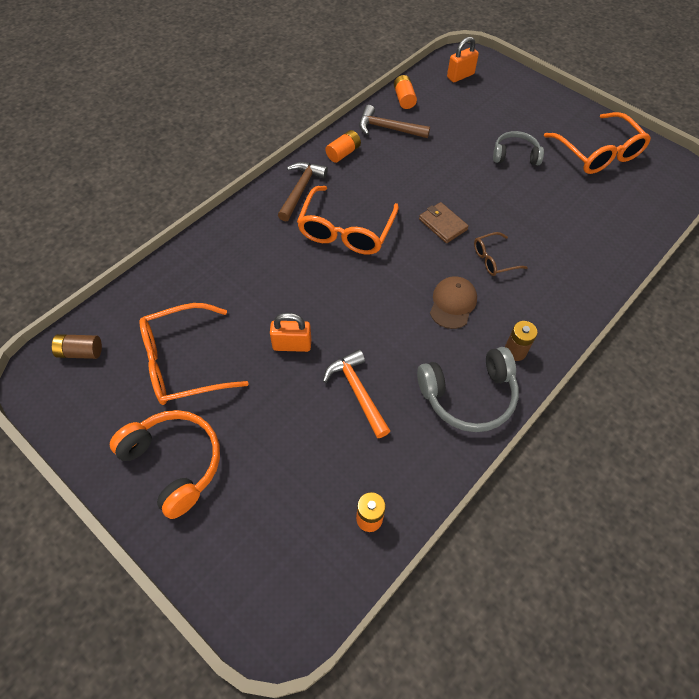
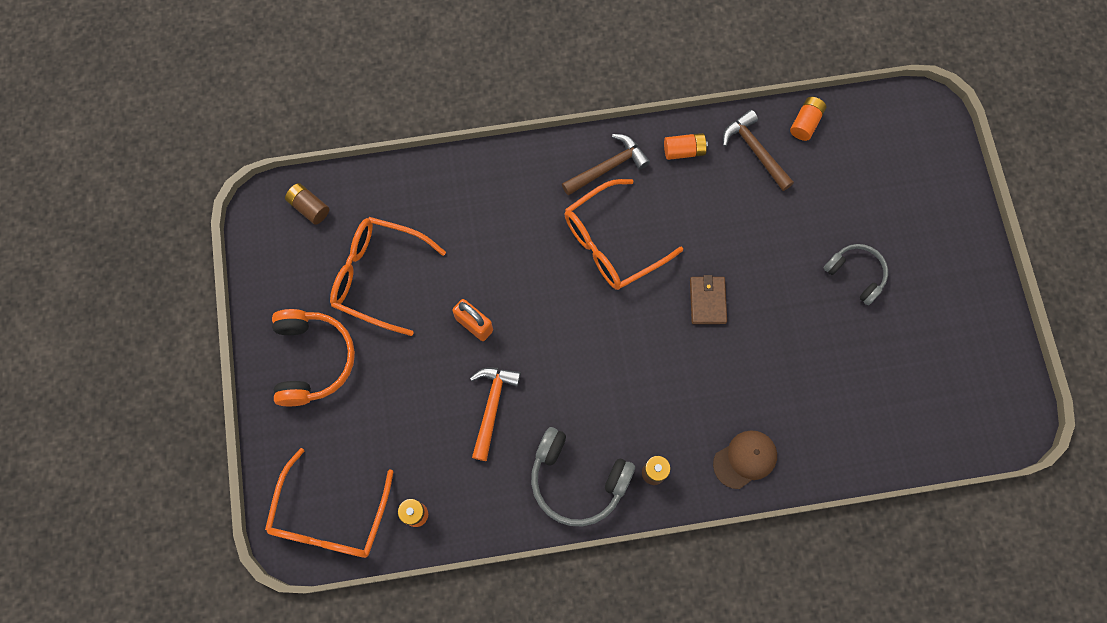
camera: 40 degrees right, 15 degrees up
(453, 303) = (641, 388): brown cap -> brown cap (745, 459)
(460, 76) = (896, 132): orange padlock -> none
(493, 259) = (720, 372): brown glasses -> none
(598, 153) = (948, 334): orange glasses -> orange glasses (330, 517)

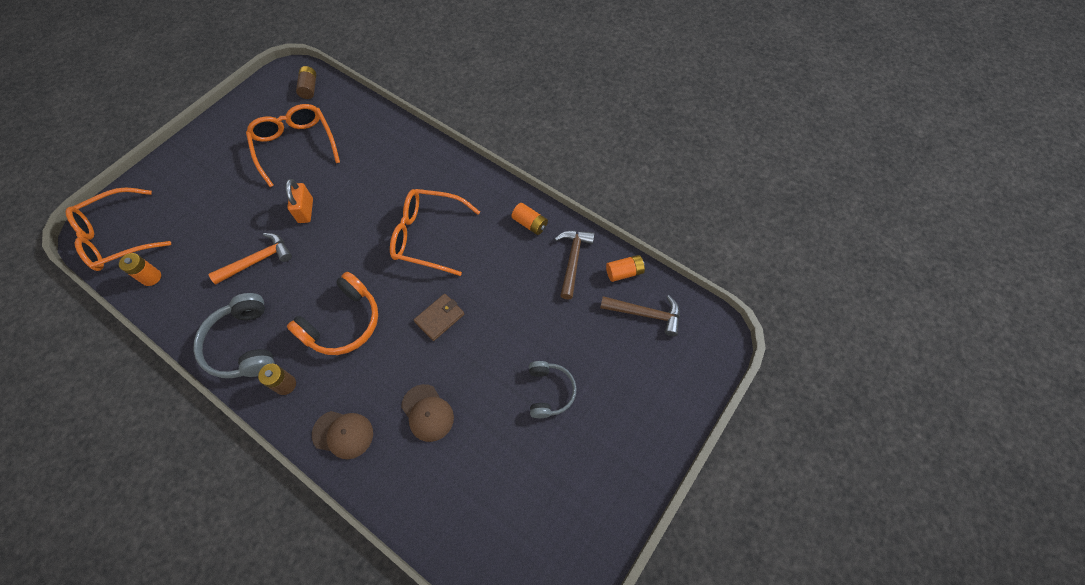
camera: 45 degrees right, 10 degrees down
(312, 360) = (215, 156): orange headphones -> orange headphones (343, 323)
(608, 167) = (476, 195): brown hammer -> brown hammer (645, 314)
(787, 380) = (427, 413): none -> brown cap

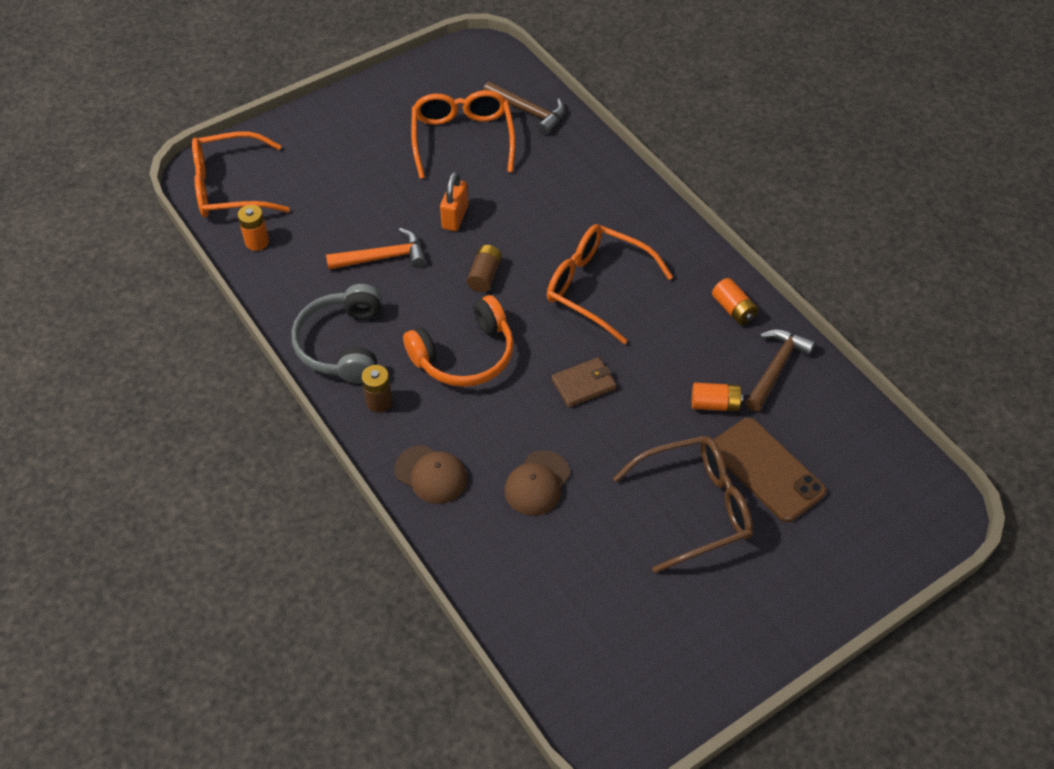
camera: 20 degrees right, 10 degrees down
(309, 88) = (498, 74): brown battery -> brown battery (484, 276)
(427, 413) = (537, 483): brown cap -> brown cap turned 45 degrees clockwise
(549, 391) = (695, 507): grey headphones -> brown glasses
(590, 343) = (766, 470): none -> brown phone
(624, 272) = (840, 401): orange battery -> orange battery (715, 404)
(645, 314) = (851, 458): brown hammer -> brown hammer (528, 111)

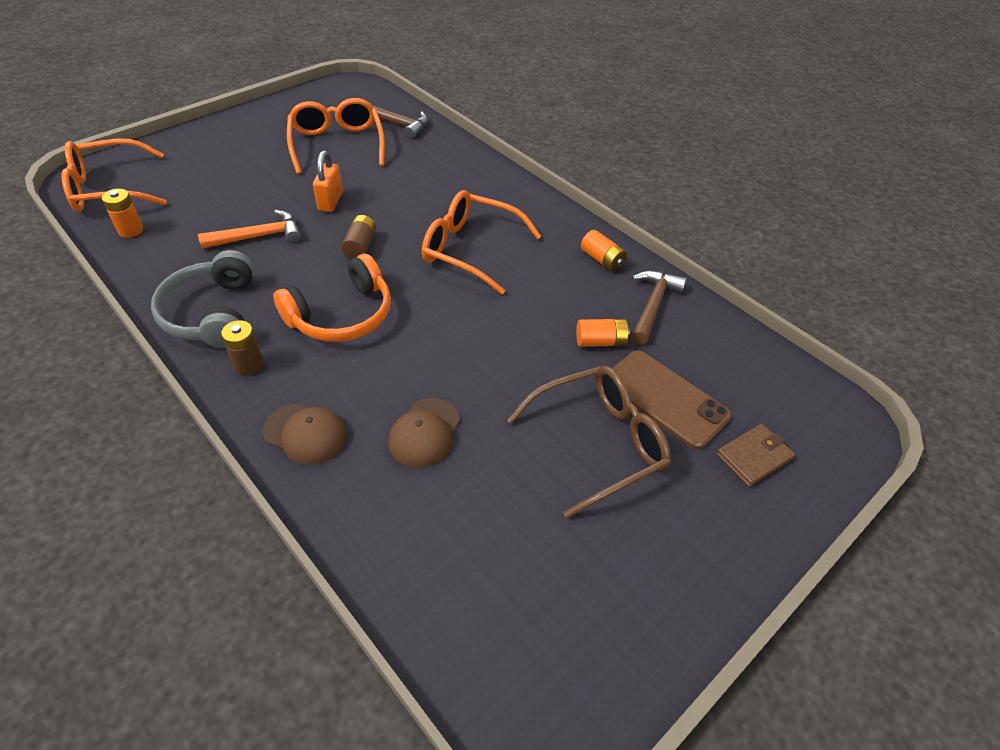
camera: 10 degrees left, 5 degrees down
(583, 384) = (466, 333): brown wallet -> brown wallet (754, 457)

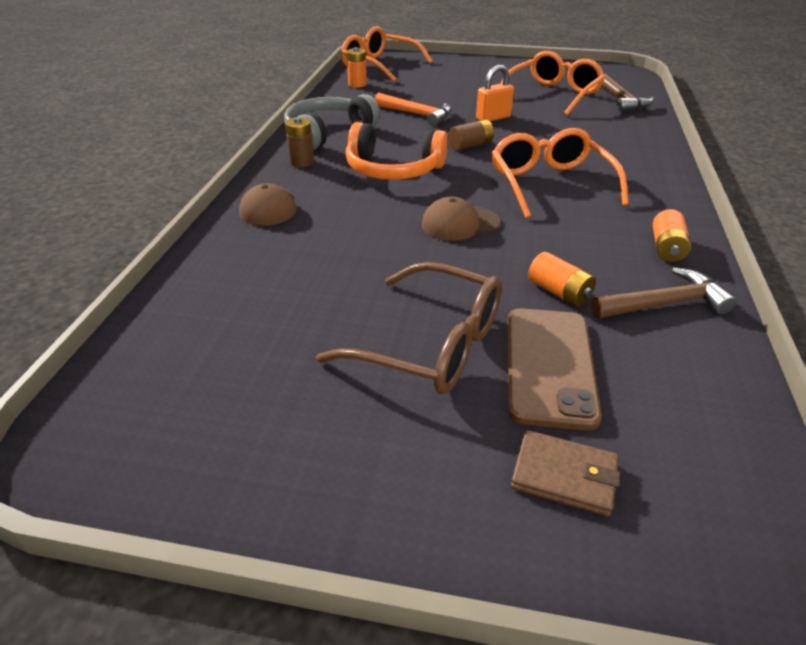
camera: 55 degrees right, 10 degrees down
(424, 433) = (326, 251): brown cap -> brown cap (459, 223)

